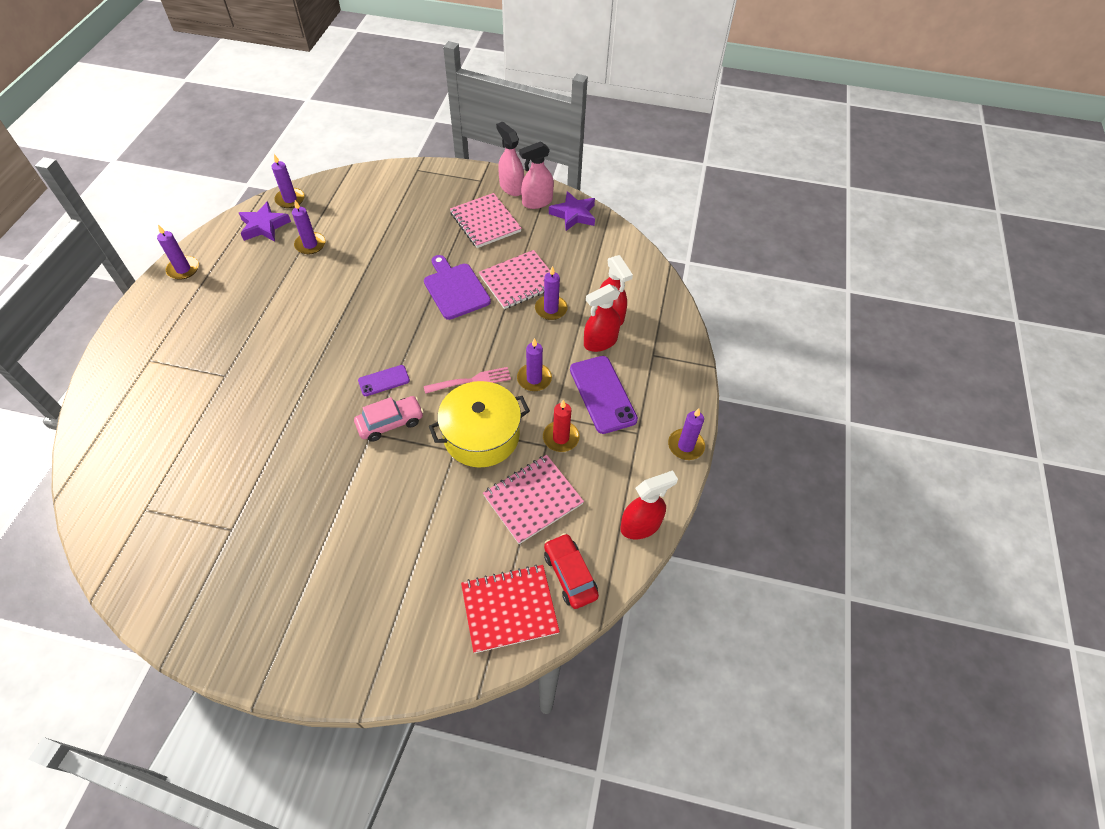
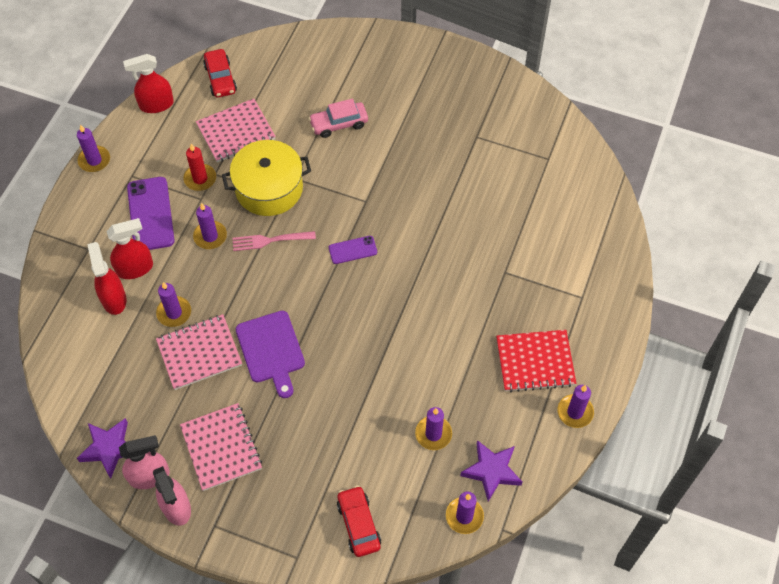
camera: 170 degrees left, 5 degrees up
(372, 189) = (358, 524): none -> red car
(390, 423) = (348, 208): pink car -> pink car (339, 124)
(509, 609) = (269, 63): red notebook -> red notebook (535, 362)

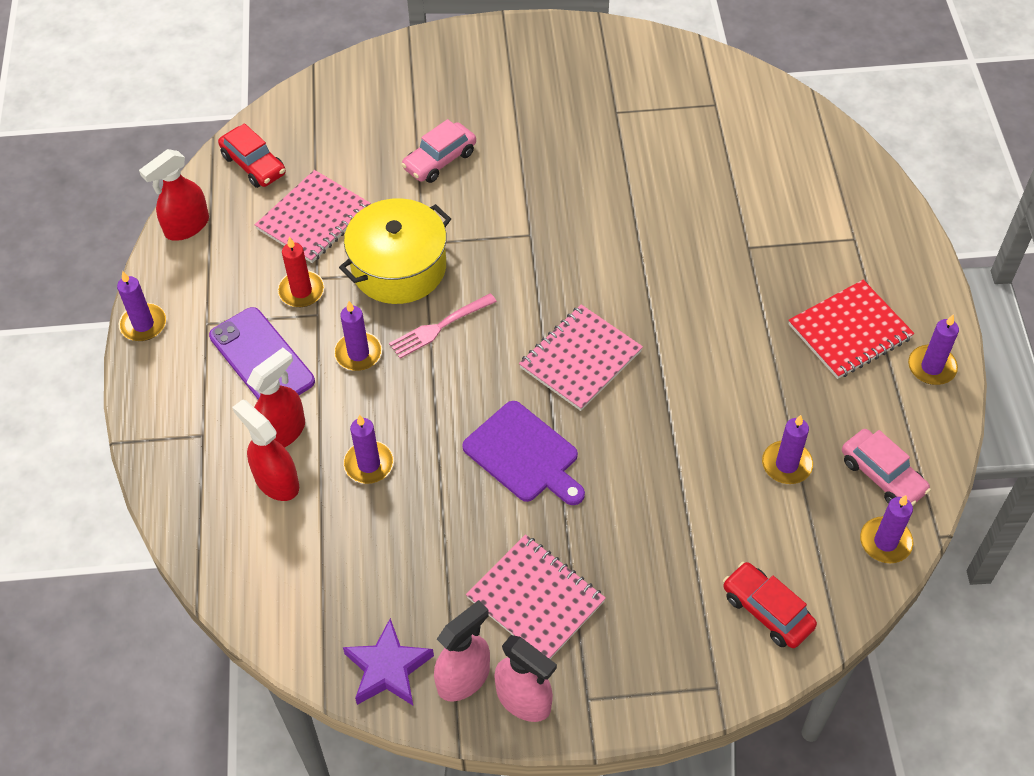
camera: 25 degrees left, 5 degrees down
(199, 353) = (433, 498): pink notebook -> pink notebook (580, 359)
(353, 250) = (550, 296): purple phone -> none
(491, 471) = (882, 476): purple star -> pink car

